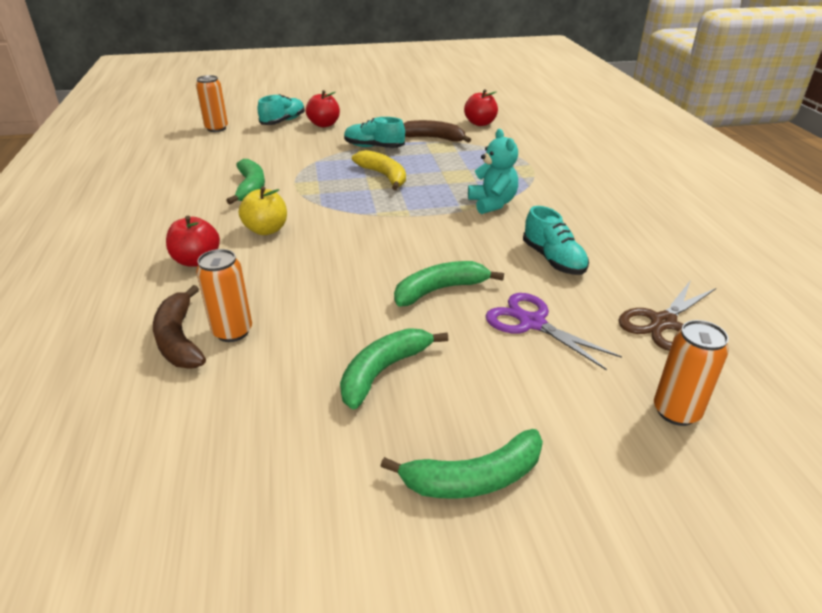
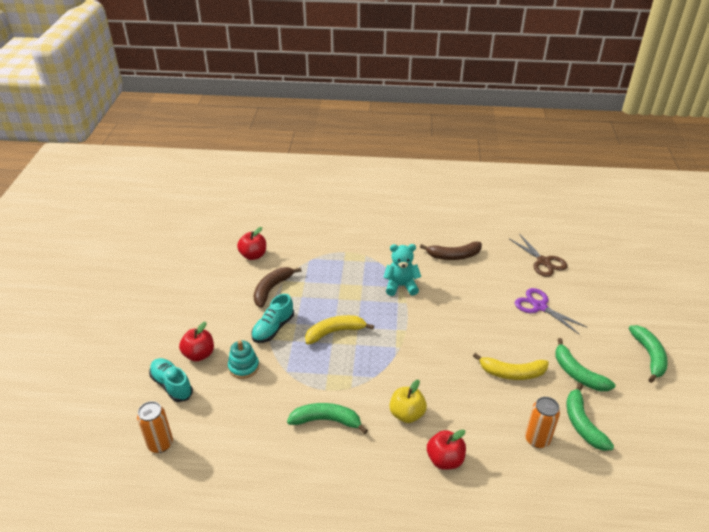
camera: 75 degrees left, 5 degrees up
(179, 339) = (543, 468): brown banana -> brown banana (453, 256)
(314, 143) = (243, 367): none -> turquoise stacking toy
(361, 302) = (512, 373): none -> yellow banana
(440, 290) = (503, 335): green banana -> green banana (582, 424)
(532, 323) = (539, 306): purple scissors -> purple scissors turned 75 degrees clockwise
(553, 260) = (478, 280): turquoise shoe -> none
(676, 412) = (607, 282): orange can -> none

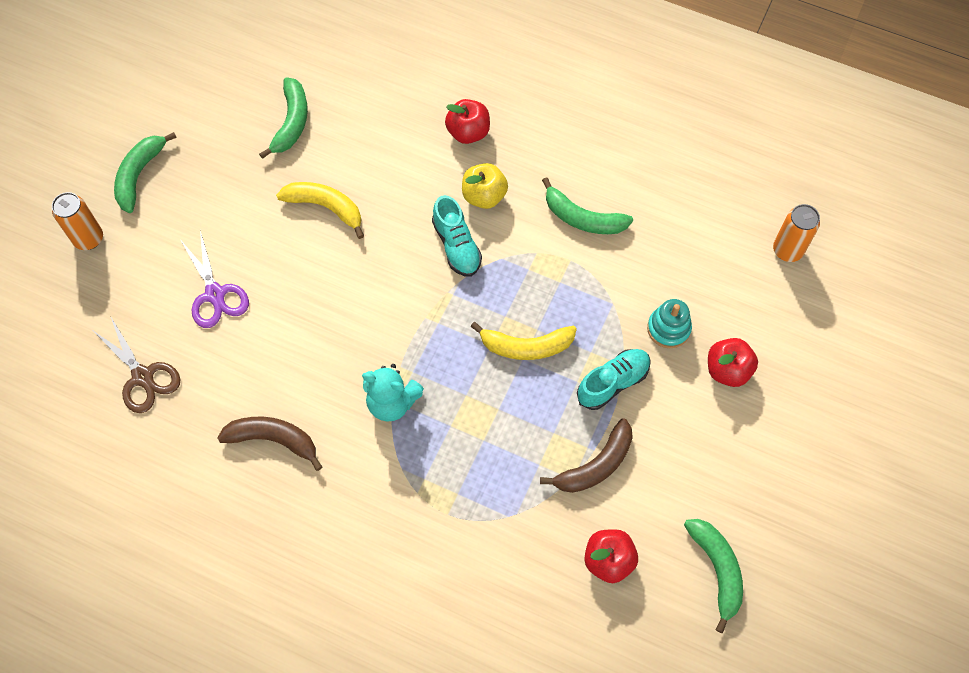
camera: 160 degrees left, 25 degrees up
(172, 385) = (769, 330): turquoise shoe -> turquoise shoe (456, 246)
(537, 439) = (354, 122): orange can -> orange can (89, 239)
(543, 262) = (143, 377): brown scissors -> brown scissors turned 150 degrees clockwise
(577, 373) = (247, 181): green banana -> green banana (717, 570)

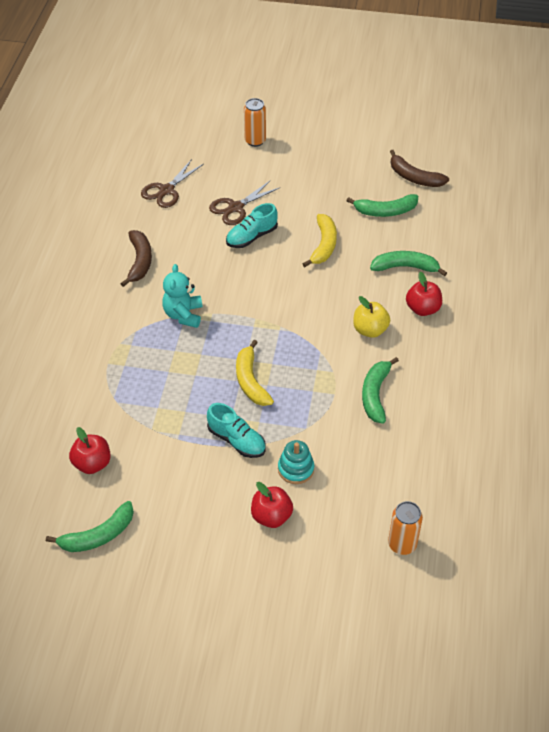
camera: 75 degrees right, 15 degrees down
(139, 175) = (311, 150): green banana -> green banana (405, 267)
(215, 294) = (236, 208): purple scissors -> brown scissors
(456, 246) = (320, 323): turquoise shoe -> turquoise shoe (251, 237)
(595, 465) = (165, 442): brown banana -> brown banana (414, 177)

